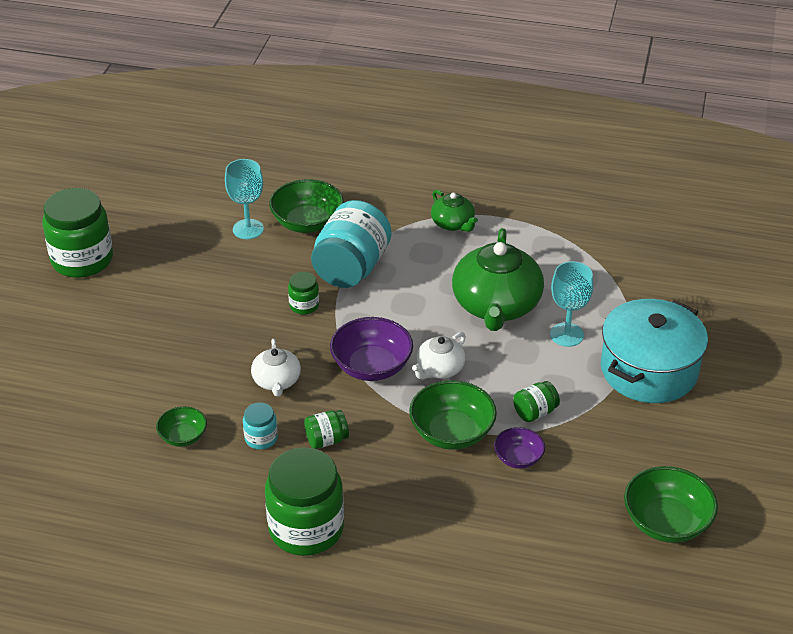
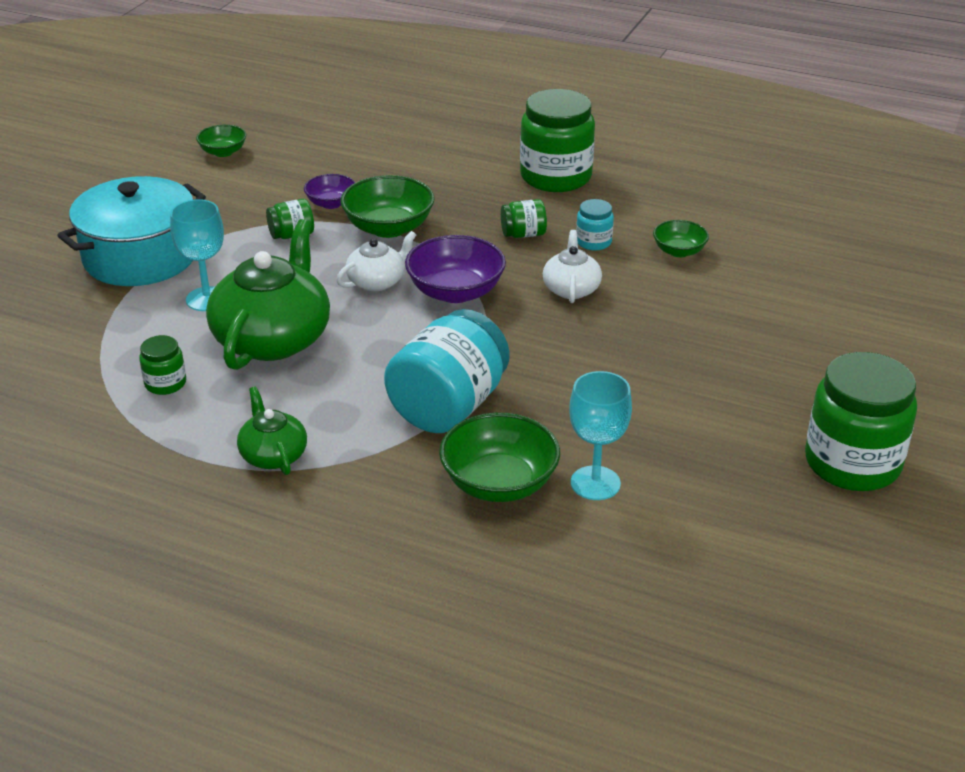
camera: 170 degrees left, 5 degrees down
(304, 305) = (525, 365): green jar -> green jar (165, 383)
(666, 522) = (223, 152): green bowl -> green bowl, size x0.58

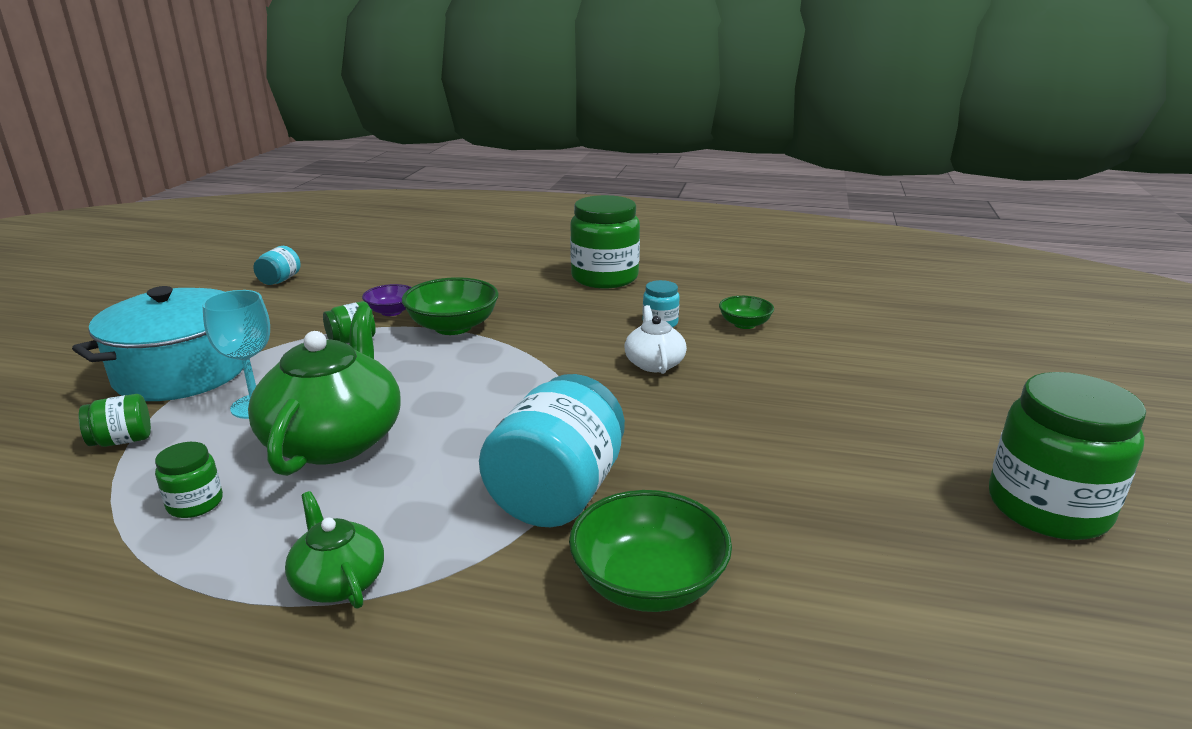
camera: 10 degrees left, 10 degrees down
(223, 152) = (280, 280): green bowl -> turquoise jar
(377, 281) = (448, 373): white teapot -> none
(455, 292) = (535, 376): purple bowl -> none
(523, 234) = (589, 322): green jar -> green jar (122, 440)
(595, 483) = (769, 568): turquoise goblet -> none

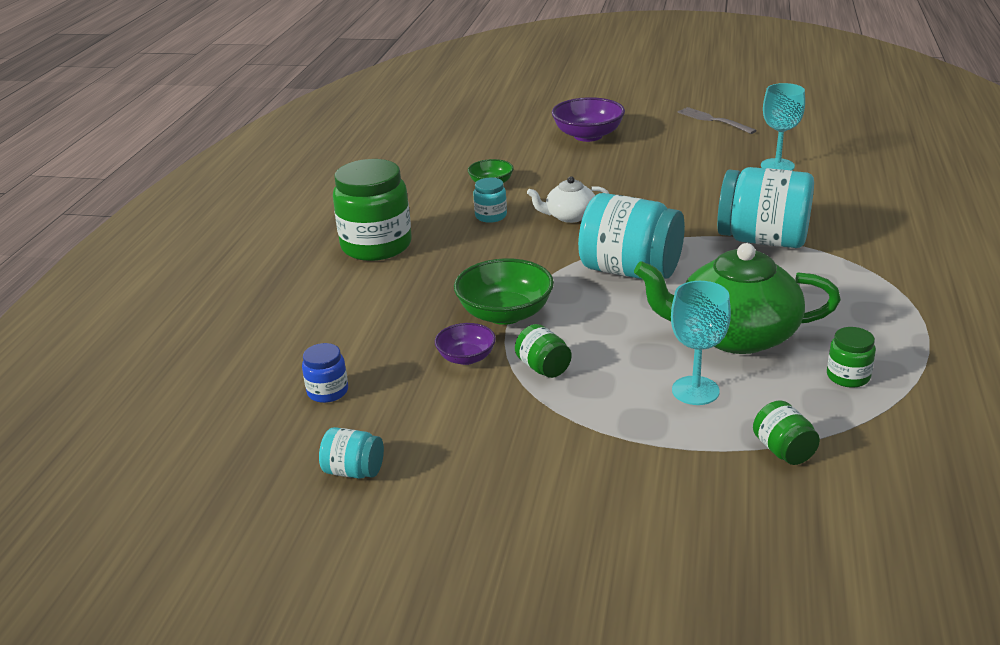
camera: 90 degrees left, 5 degrees up
(181, 372) = (641, 463): turquoise pot -> none
(338, 581) = (888, 298): green teapot -> none
(380, 270) = (328, 391): none -> blue jar
(508, 390) = (630, 271): none -> turquoise jar
(648, 583) = (831, 210): green bowl -> none
(840, 553) = (777, 166): none -> turquoise goblet
(918, 387) = (588, 136): none -> purple bowl
(1047, 507) = (713, 120): green jar -> grey fork

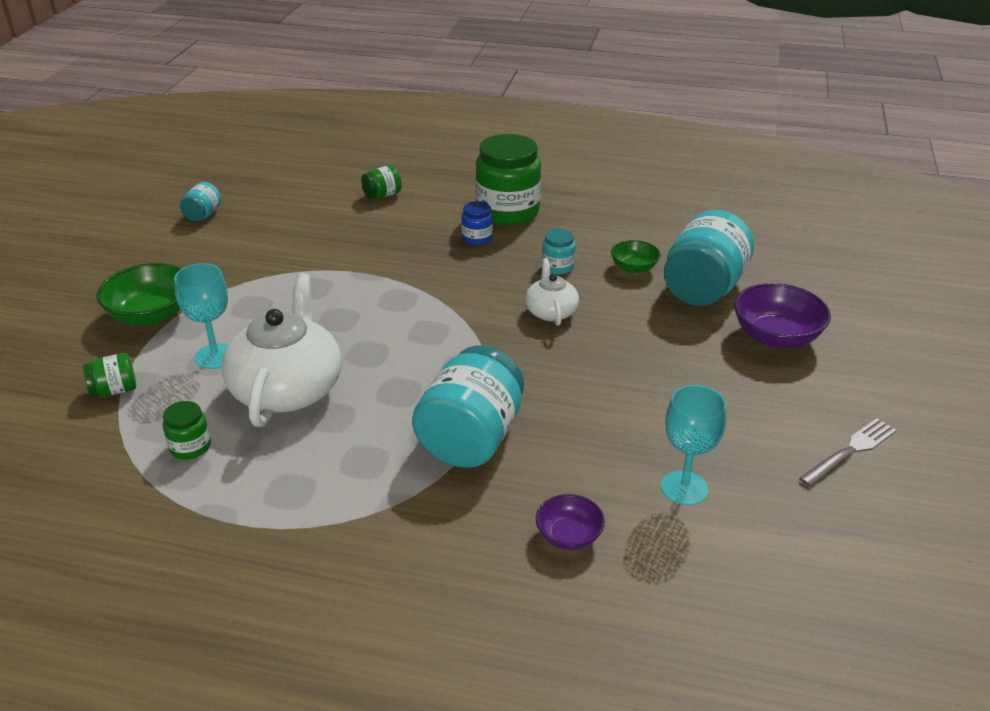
camera: 90 degrees right, 5 degrees up
(328, 391) = (295, 202): blue jar -> blue jar (477, 238)
(466, 357) = (313, 253): purple bowl -> purple bowl (569, 536)
(505, 314) = (371, 271): green bowl -> green bowl (151, 315)
(543, 368) = (283, 286): green jar -> green jar (382, 195)
(630, 271) = (425, 340): turquoise jar -> turquoise jar (703, 288)
(734, 335) = (287, 389): green teapot -> white teapot

